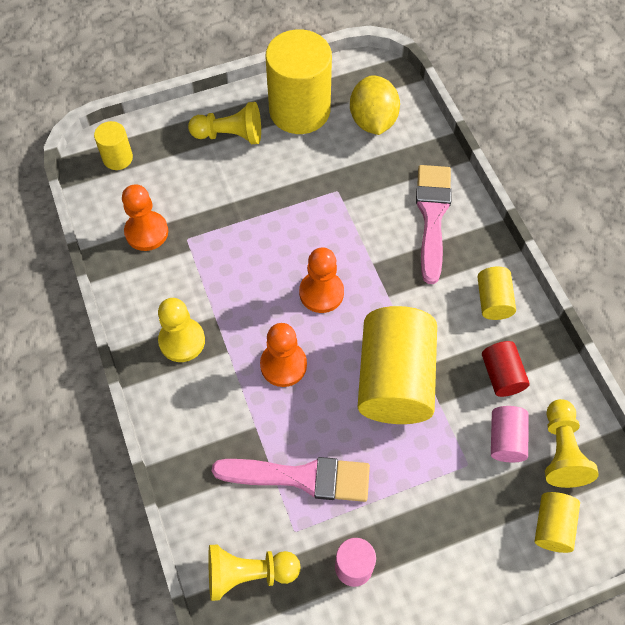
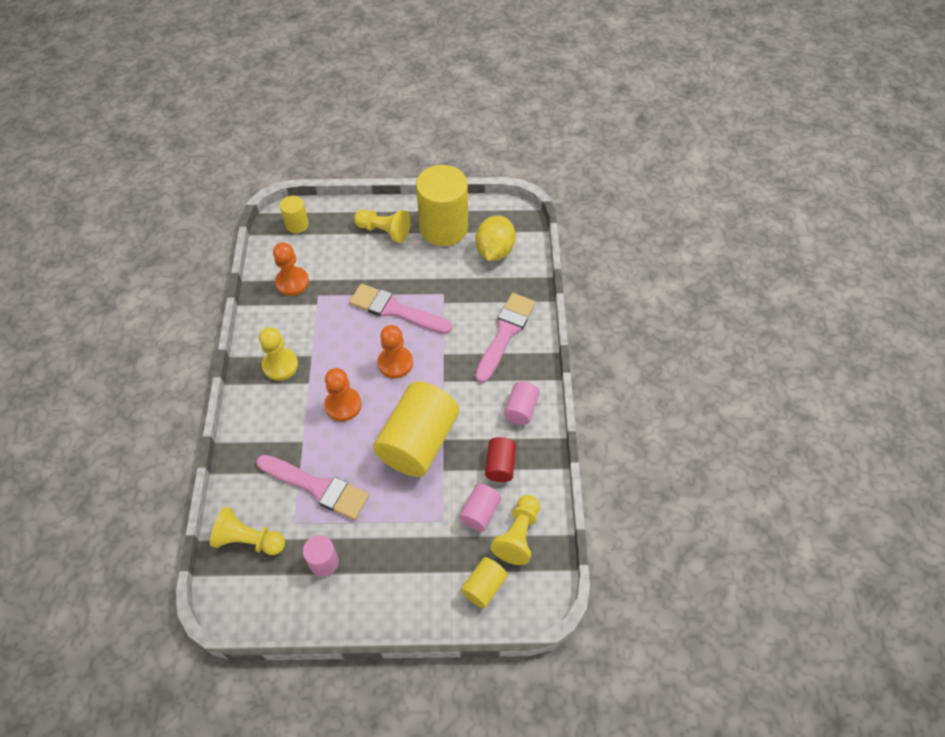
camera: 20 degrees right, 5 degrees down
(290, 228) = (395, 310): none -> pink brush
(493, 301) = (521, 409): yellow cylinder -> pink cylinder

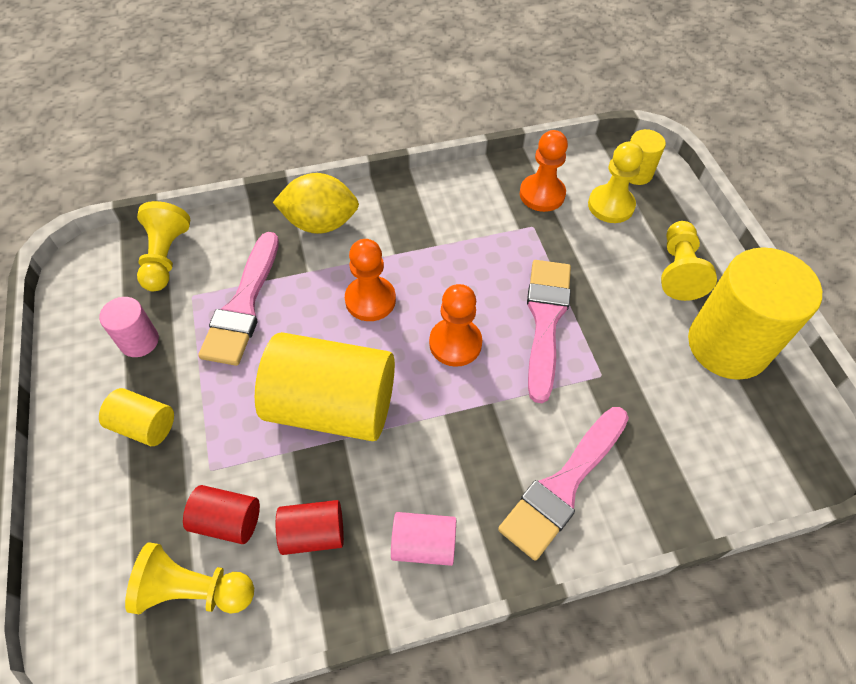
camera: 75 degrees right, 0 degrees up
(280, 365) = (412, 218): yellow pawn -> yellow pawn (611, 205)
(480, 512) = (227, 521): pink cylinder -> red cylinder
(484, 587) = (106, 555): yellow cylinder -> yellow cylinder (144, 425)
(494, 251) = (722, 431): yellow lemon -> yellow lemon (320, 223)
(505, 333) = (563, 486): pink brush -> pink brush turned 120 degrees clockwise

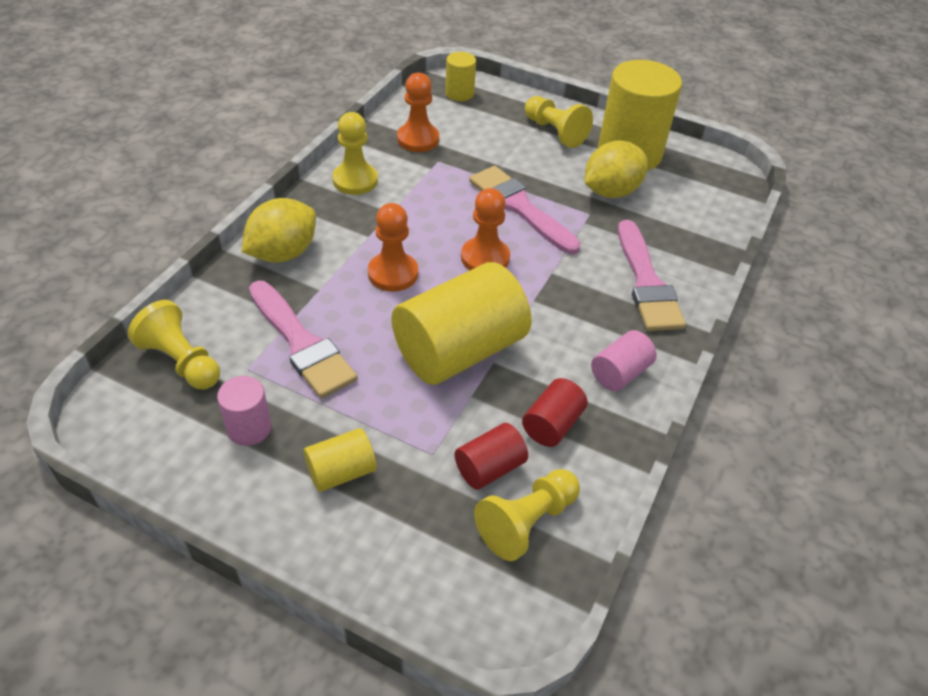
camera: 50 degrees left, 10 degrees down
(611, 205) = (469, 120): yellow pawn -> yellow pawn (355, 180)
(653, 370) = (611, 191): none -> yellow lemon

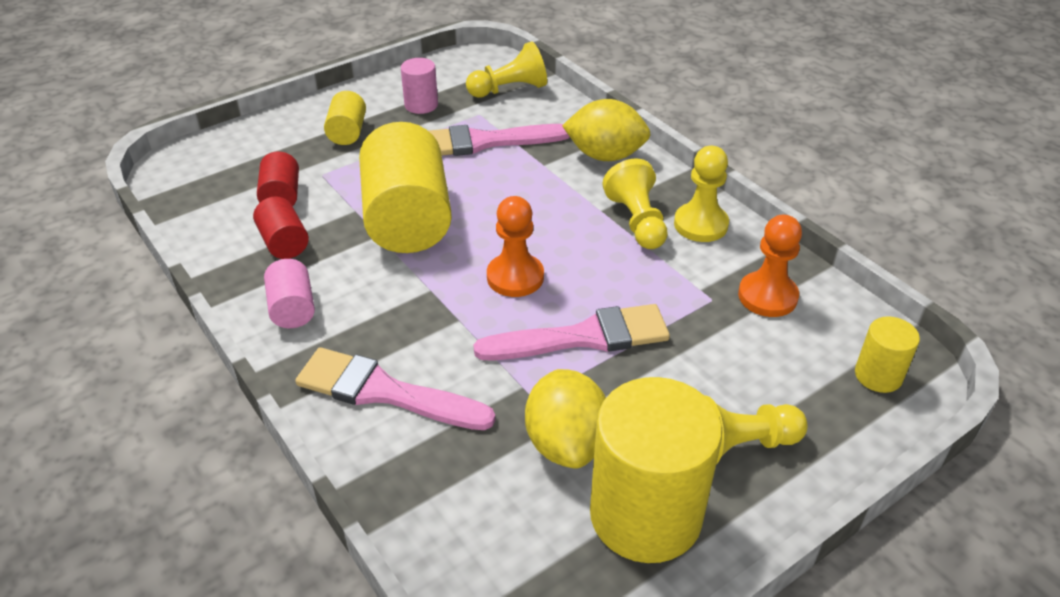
camera: 120 degrees right, 5 degrees down
(283, 253) = (605, 155): yellow lemon -> yellow lemon turned 60 degrees counterclockwise
(393, 273) = (534, 210): orange pawn -> none
(526, 522) = (222, 198): yellow pawn -> yellow pawn (637, 221)

